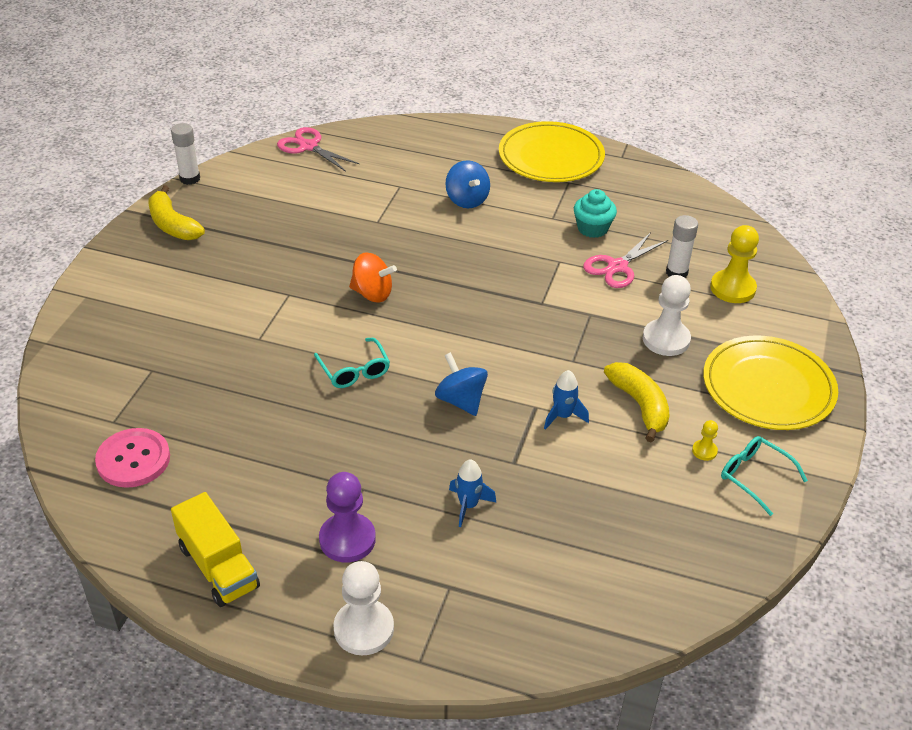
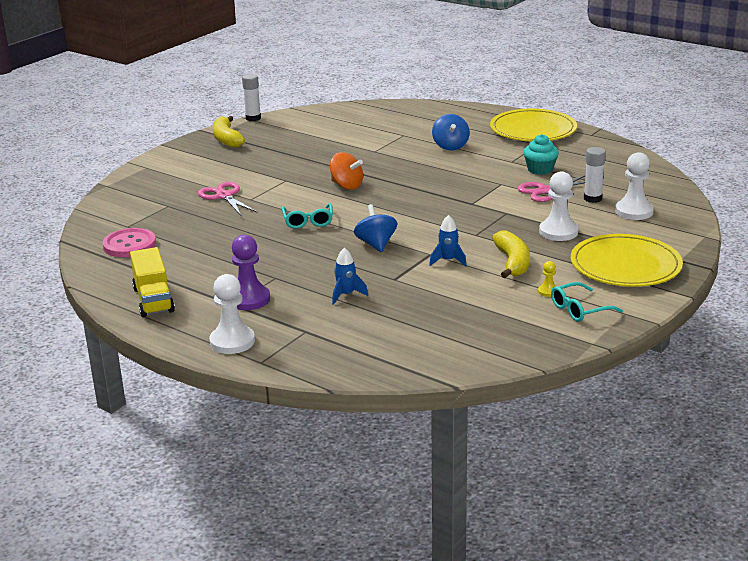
camera: 20 degrees right, 15 degrees down
(308, 146) = (348, 110): pink scissors -> pink scissors (224, 196)
(732, 288) = (634, 211): yellow pawn -> white pawn
(755, 477) = (579, 309): turquoise glasses -> turquoise glasses turned 90 degrees counterclockwise

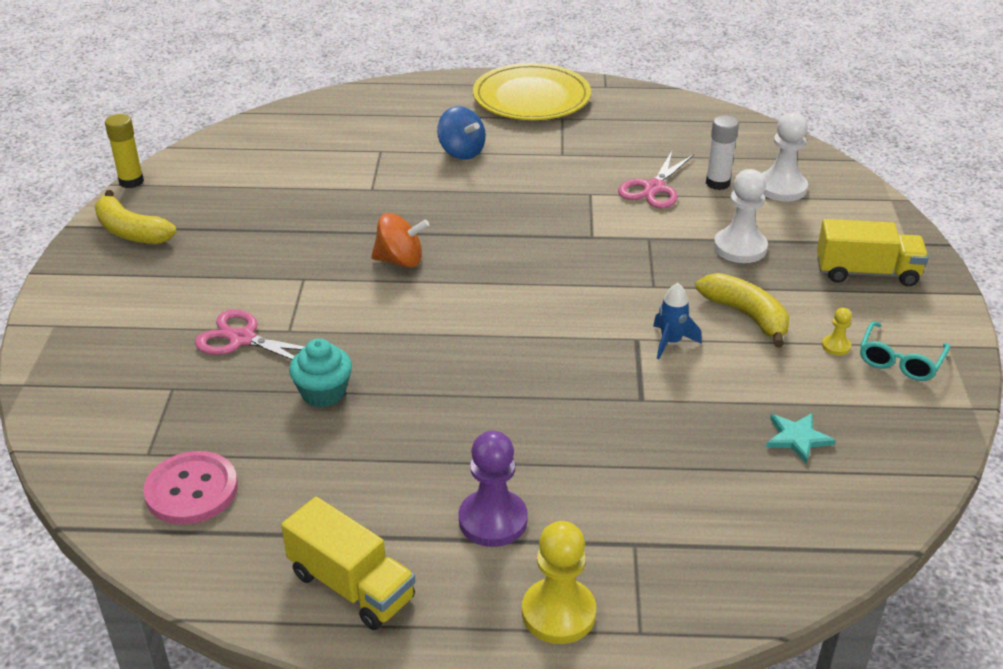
camera: 35 degrees left, 10 degrees up
(232, 341) = (558, 613): white pawn -> yellow pawn
(253, 118) = (131, 181): white glue stick -> yellow glue stick
(308, 221) = (416, 342): turquoise glasses -> none
(346, 295) = (613, 454): blue rocket -> none
(376, 244) = (552, 349): blue spinning top -> none
(459, 321) = (797, 438): none -> turquoise star
(540, 169) = (609, 157): turquoise cupcake -> turquoise cupcake (323, 393)
(625, 265) = (866, 273): yellow plate -> yellow truck

